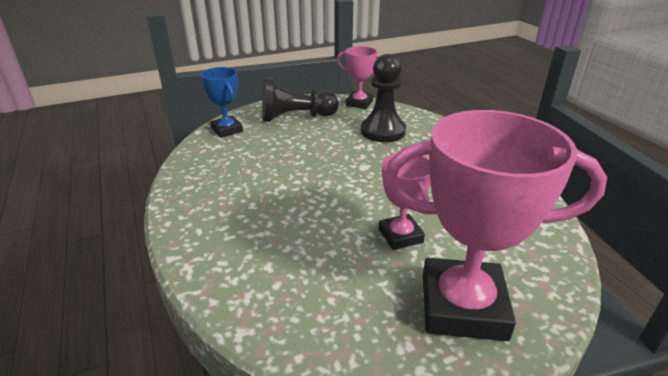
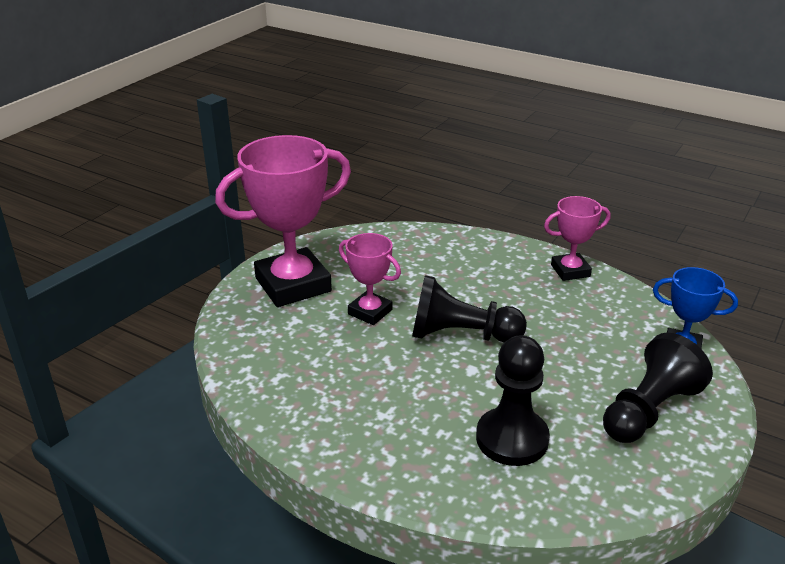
camera: 145 degrees right, 0 degrees up
(345, 187) = (461, 335): none -> black pawn
(359, 103) = (617, 493): pink trophy -> pink trophy (570, 271)

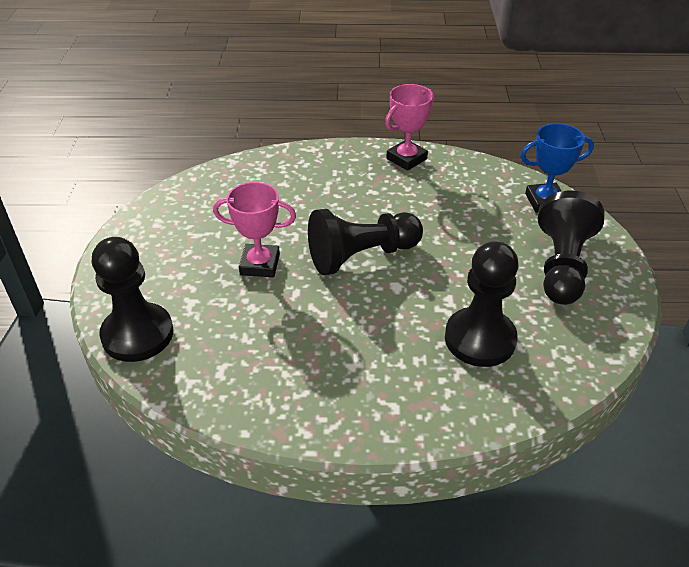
camera: 30 degrees left, 10 degrees up
(239, 328) = (137, 334): none -> black pawn
(293, 285) = (158, 264): pink trophy -> none

